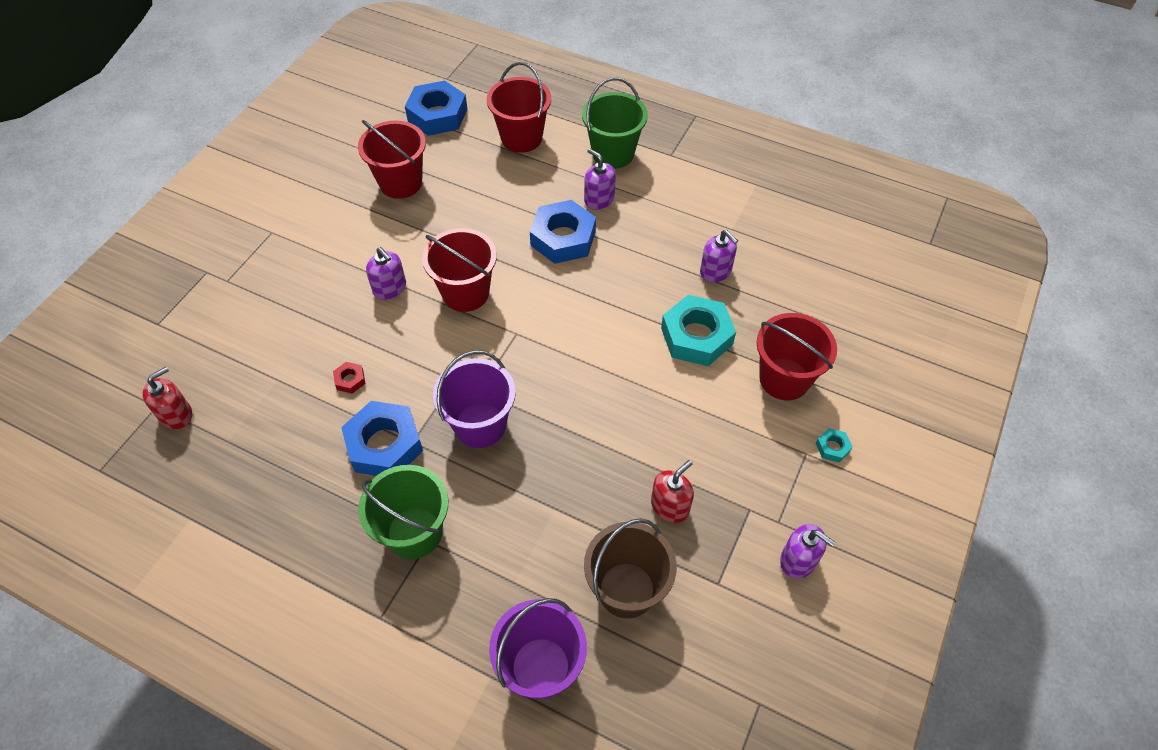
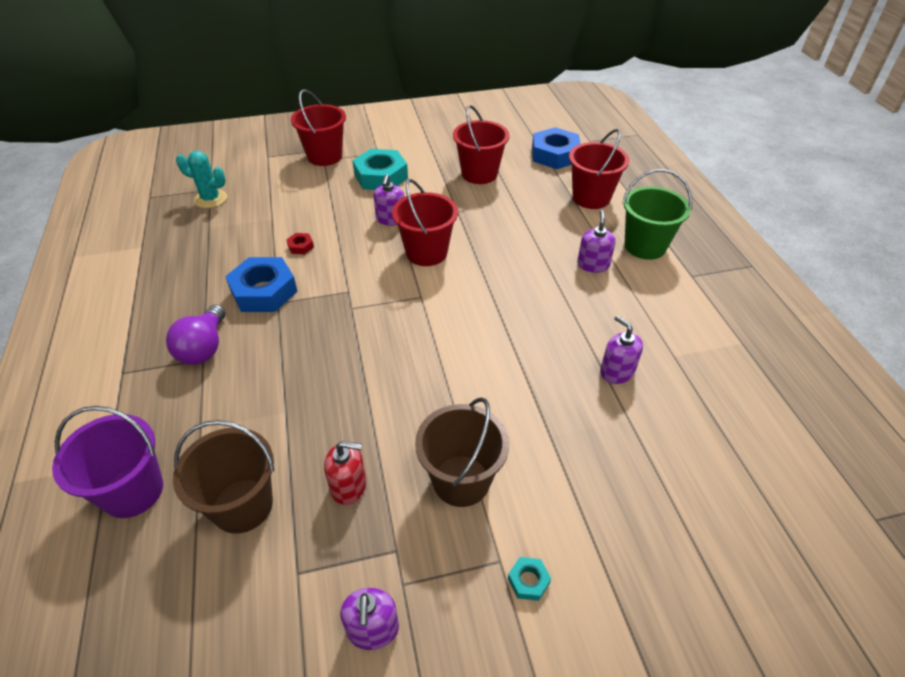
camera: 50 degrees right, 10 degrees down
(176, 415) = (210, 199): red soap dispenser -> turquoise cactus
(414, 532) = (204, 348): green bucket -> purple light bulb
(480, 425) = (322, 326): purple bucket -> none
(563, 238) = (533, 268): blue nut -> none
(696, 336) = (536, 400): turquoise nut -> turquoise nut (381, 176)
(715, 271) = (617, 372): purple soap dispenser -> purple soap dispenser turned 135 degrees clockwise
(726, 432) = (461, 480): none -> brown bucket
(784, 379) = (563, 491): red bucket -> red bucket (324, 156)

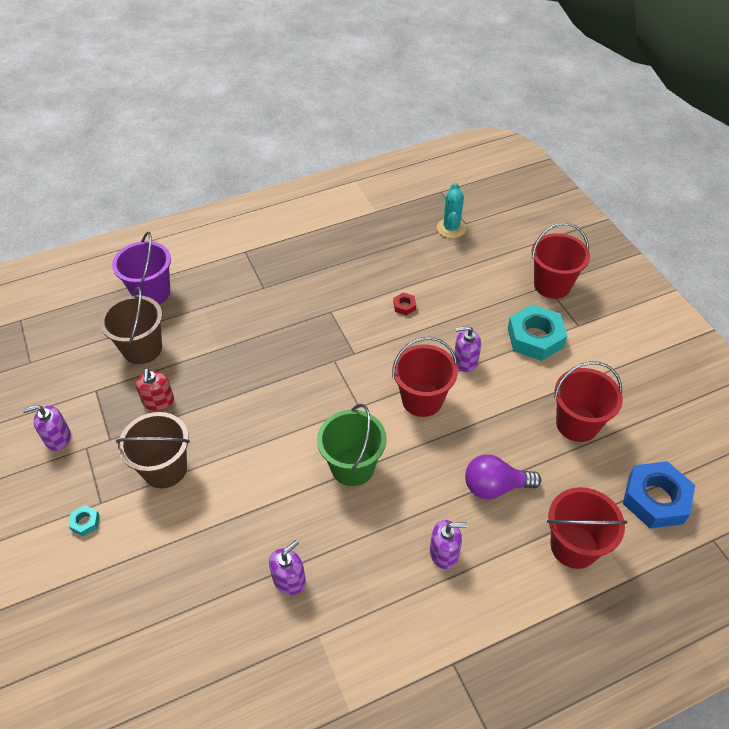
camera: 80 degrees right, 5 degrees up
(204, 348) = (274, 284): purple light bulb -> purple light bulb (495, 486)
(264, 291) = (341, 299): blue nut -> none
(645, 246) = (494, 609): green bucket -> green bucket (352, 466)

